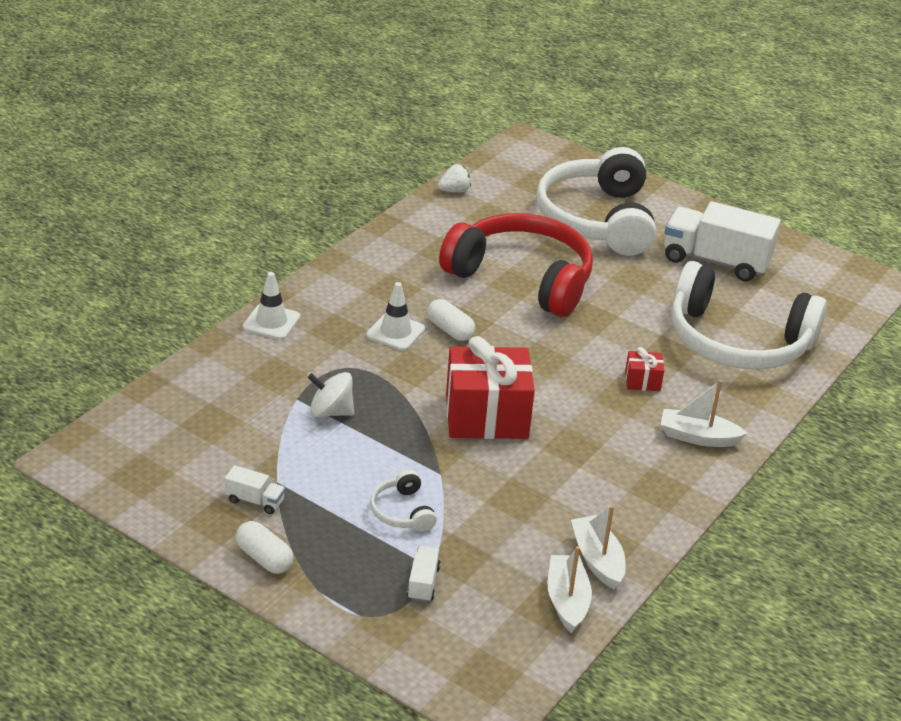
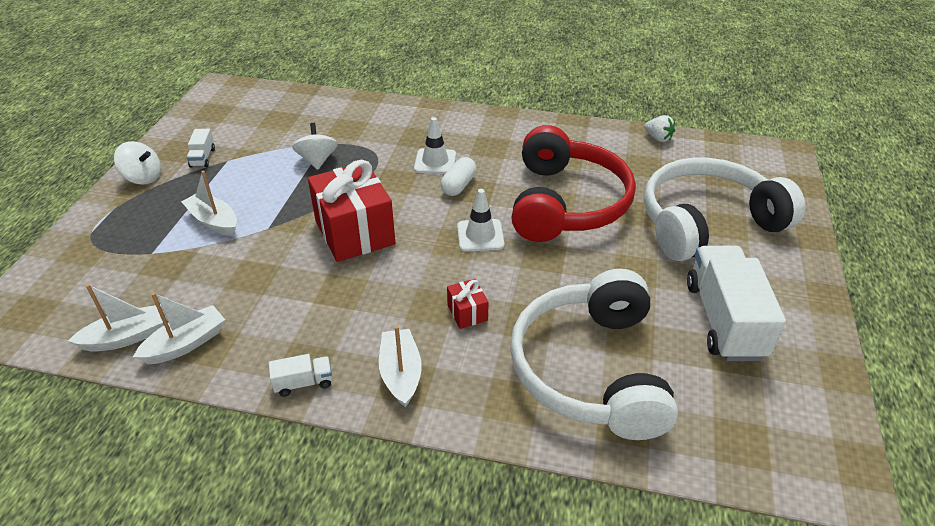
camera: 70 degrees right, 5 degrees up
(264, 558) = (143, 177): white capsule -> white spinning top
(271, 322) = (406, 110): white traffic cone -> white traffic cone (480, 235)
(402, 511) = (214, 221): white headphones -> white boat
(423, 583) = (132, 253): white truck -> white truck (303, 383)

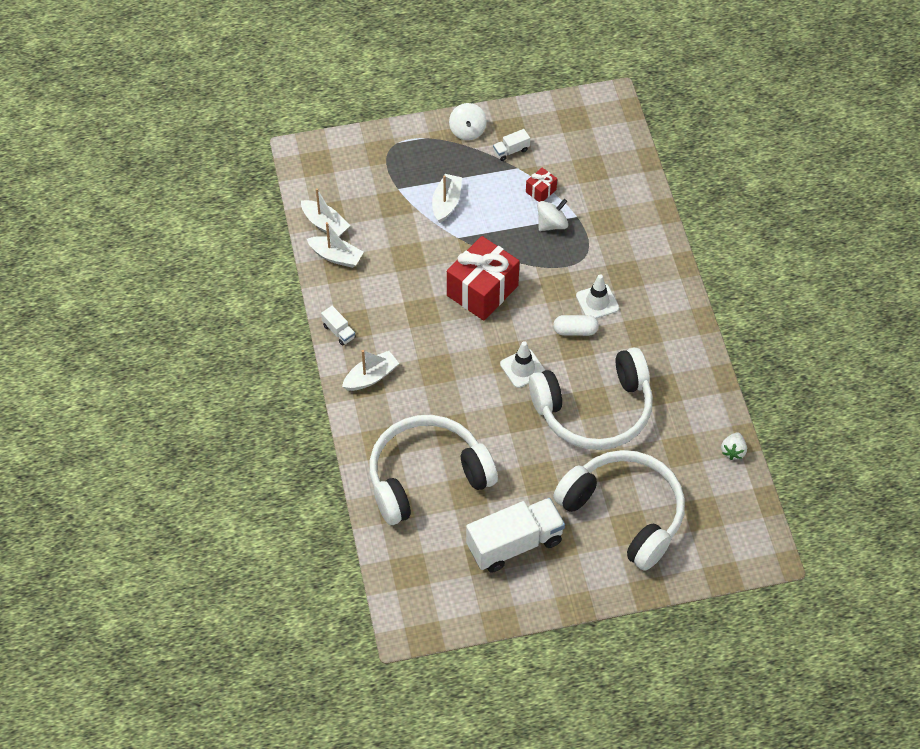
camera: 65 degrees right, 15 degrees up
(467, 313) = (440, 391): red gift -> red gift (541, 191)
(566, 203) = (595, 410): red headphones -> white headphones

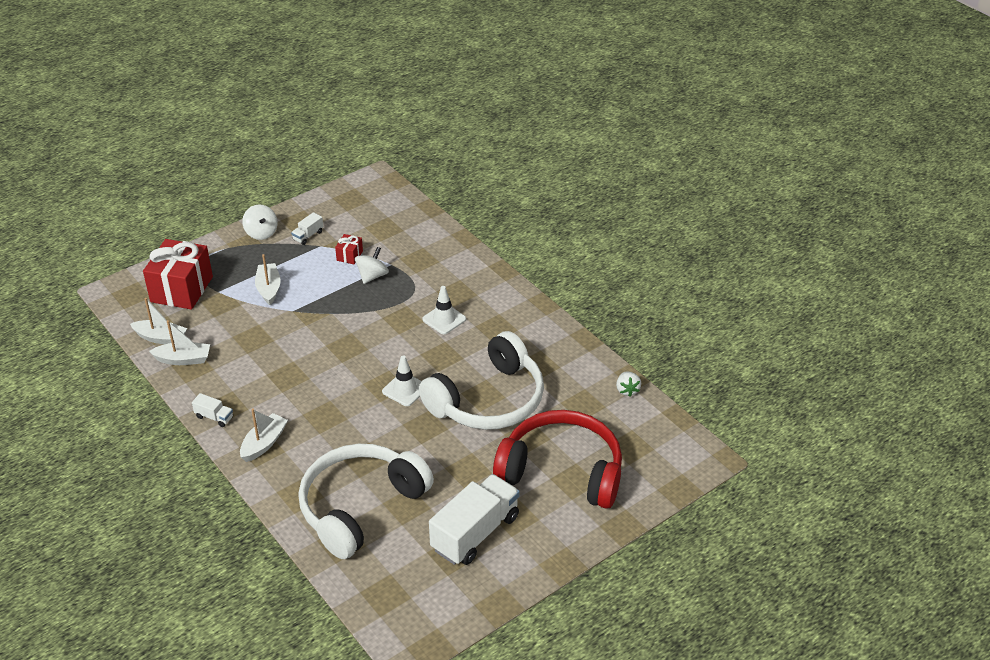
camera: 25 degrees left, 15 degrees down
(482, 291) = (336, 343): red gift -> red gift (182, 289)
(575, 331) = (436, 346): white capsule -> none
(625, 513) = (562, 470): white headphones -> red headphones

